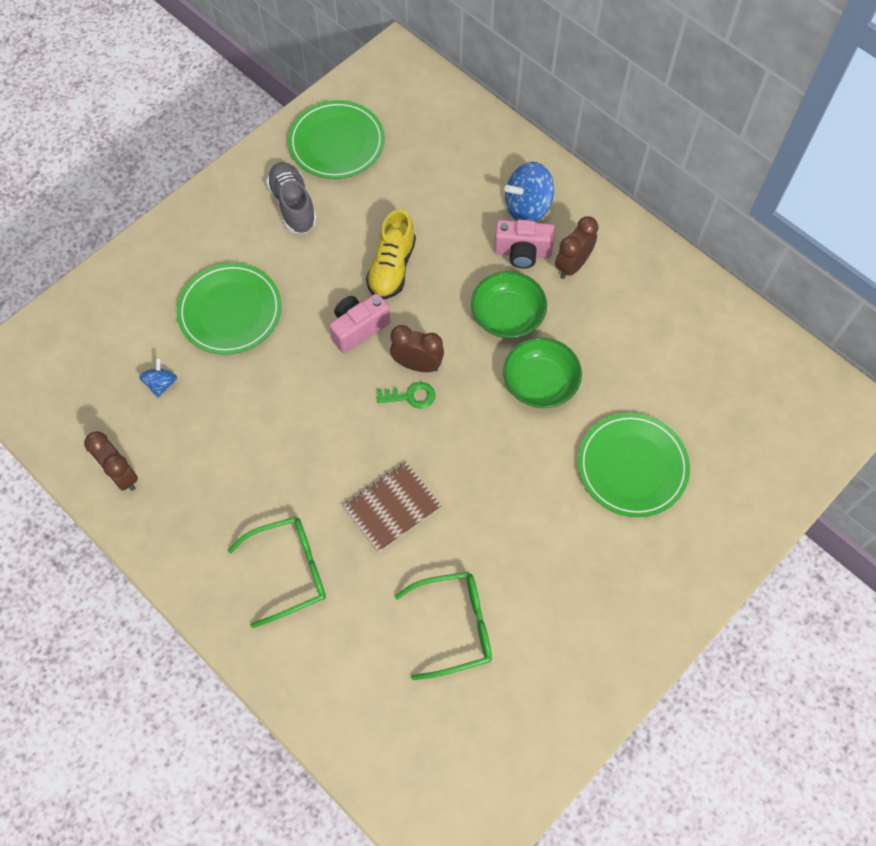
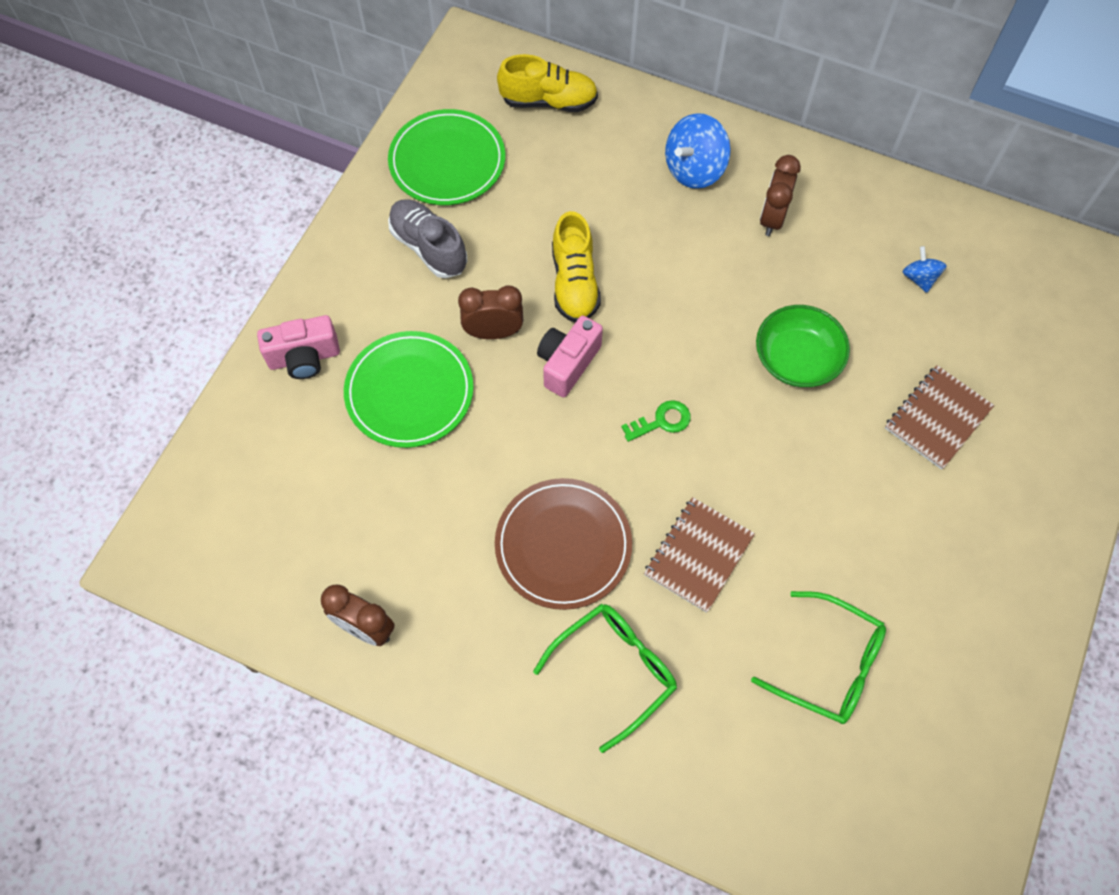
camera: 20 degrees left, 0 degrees up
(161, 384) = (365, 504): blue spinning top -> blue spinning top (919, 278)
(293, 464) = (563, 545): none -> brown plate
(417, 365) = (653, 383): brown clock -> brown clock (493, 332)
(436, 119) = (548, 101): none -> yellow shoe
(455, 626) = (829, 665): green glasses -> green glasses turned 60 degrees clockwise
(507, 315) = (727, 296): green bowl -> none
(522, 252) = (711, 221): pink camera -> pink camera (304, 358)
(632, 466) = (937, 418): green plate -> brown notebook

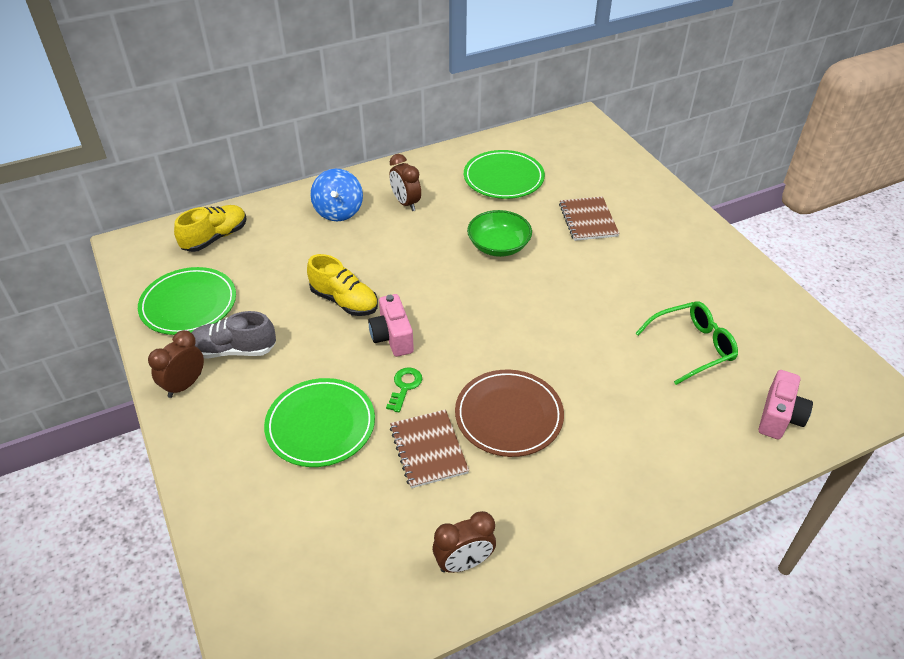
camera: 50 degrees left, 20 degrees down
(304, 358) = (226, 467): pink camera -> pink camera (779, 417)
(493, 332) = (330, 357): brown clock -> brown clock (184, 385)
(615, 670) = (614, 443): green glasses -> none
(662, 421) = (476, 321): green key -> green key (404, 386)
(698, 555) = (575, 358): brown notebook -> brown notebook (428, 449)
(919, 278) = (503, 178): blue spinning top -> green plate

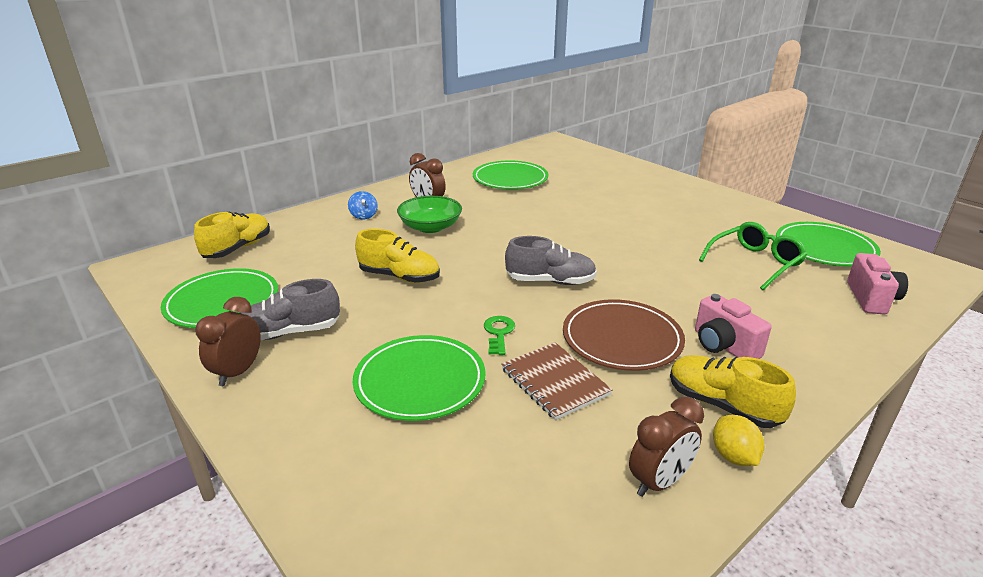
camera: 15 degrees left, 15 degrees down
(338, 211) = (363, 216): blue spinning top -> blue spinning top, size x0.56
(392, 337) = (464, 296): pink camera -> pink camera (723, 346)
(478, 333) = (550, 281): none -> grey shoe
(498, 246) = (532, 220): green bowl -> green bowl (430, 227)
(535, 555) = (733, 456): none -> yellow lemon
(556, 505) = (722, 405): none -> yellow shoe
(588, 220) = (602, 195): brown notebook -> none
(780, 341) = (824, 248): none -> green plate

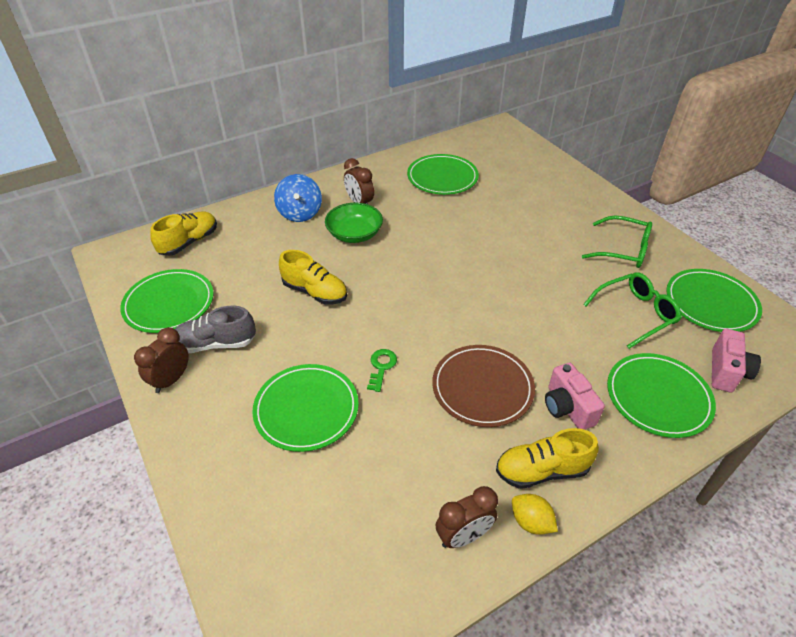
camera: 10 degrees right, 15 degrees up
(363, 216) = (300, 213): blue spinning top -> blue spinning top, size x1.79
(550, 281) = (441, 313): grey shoe -> none
(554, 382) = (412, 425): brown notebook -> none
(717, 217) = (623, 250): none -> green glasses
(722, 405) = (541, 470): yellow shoe -> yellow shoe turned 60 degrees counterclockwise
(733, 456) = (531, 522): yellow lemon -> yellow lemon turned 45 degrees counterclockwise
(814, 326) = (658, 397): none -> green plate

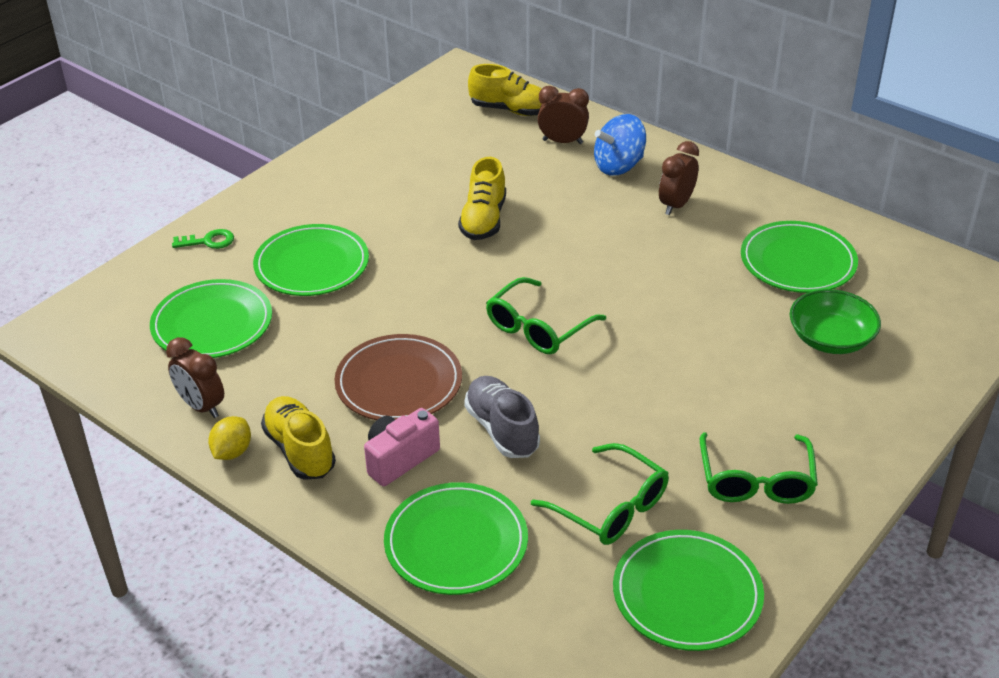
camera: 70 degrees right, 5 degrees down
(169, 303) = (409, 133): green plate -> green plate (212, 324)
(171, 380) = (311, 172): brown clock -> brown clock (562, 141)
(216, 343) = (370, 181): grey shoe -> grey shoe (502, 429)
(354, 234) = (608, 219): green bowl -> green bowl (830, 339)
(381, 367) = (393, 299): green key -> green key (208, 241)
(452, 298) = (538, 328): none -> green glasses
(726, 372) = (540, 615): pink camera -> none

